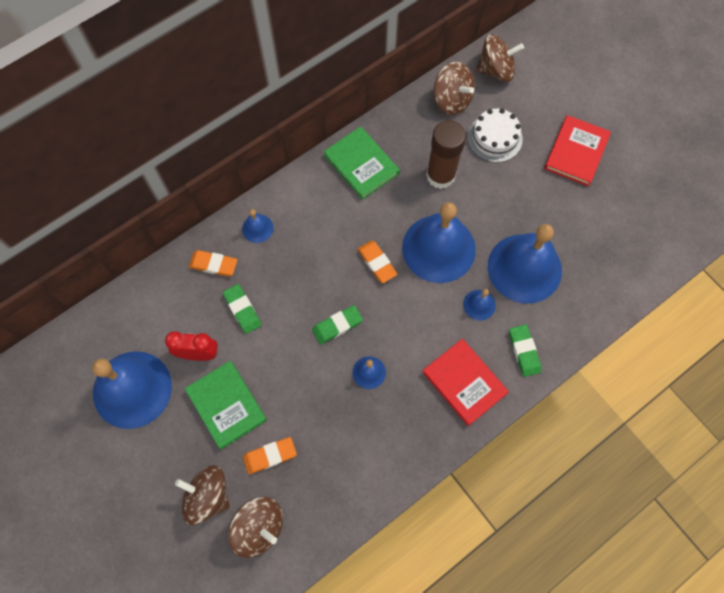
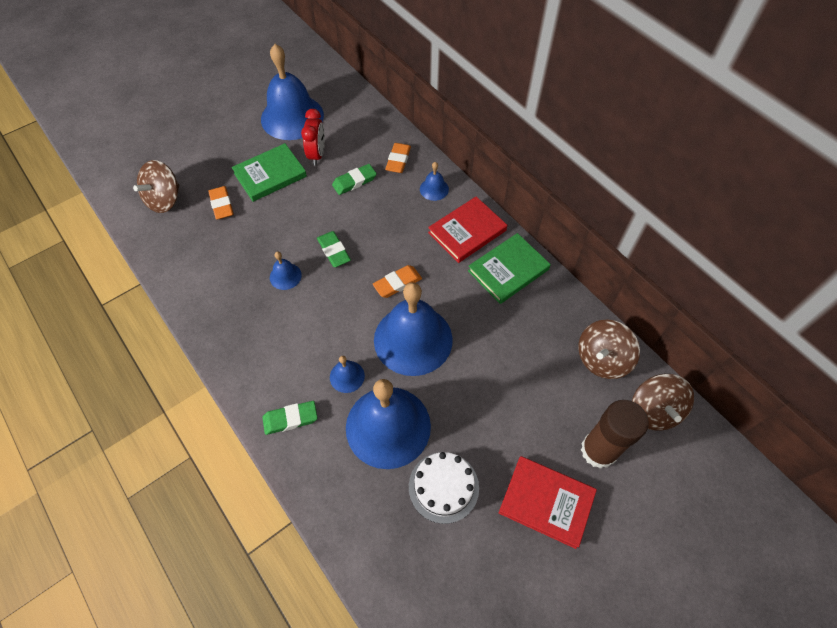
camera: 90 degrees right, 10 degrees down
(208, 496) = (197, 167): brown spinning top -> none
(440, 175) = (501, 344): brown glue stick -> brown glue stick (598, 450)
(464, 382) = (264, 358): red book -> red book (467, 231)
(494, 138) = (556, 404): white cake -> white cake (443, 487)

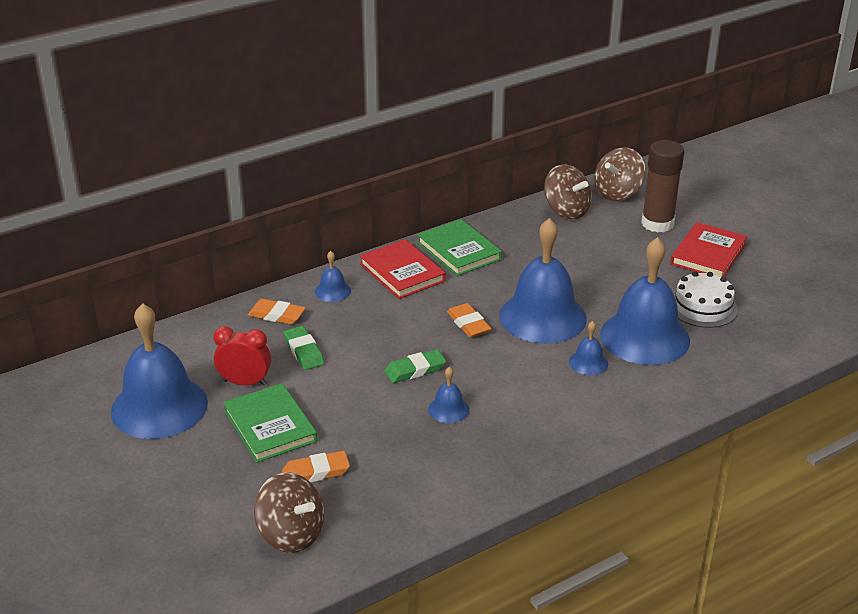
camera: 85 degrees left, 25 degrees down
(290, 419) = (641, 403): green eraser -> none
(654, 411) = (617, 193): brown spinning top -> brown spinning top turned 135 degrees clockwise

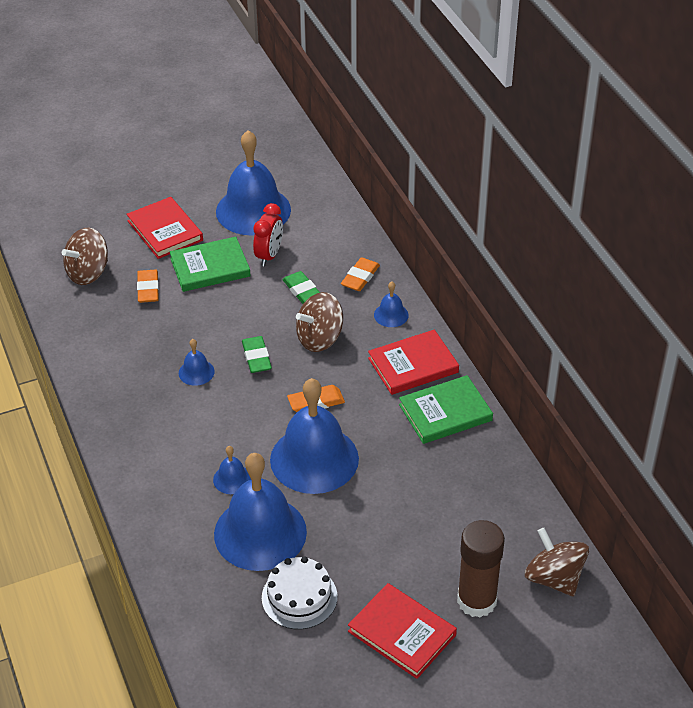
camera: 100 degrees right, 10 degrees up
(201, 477) = (165, 231): none -> red book
(304, 351) = (302, 291): green eraser -> green eraser turned 75 degrees clockwise
(566, 211) = (516, 519): brown spinning top -> brown spinning top (320, 339)

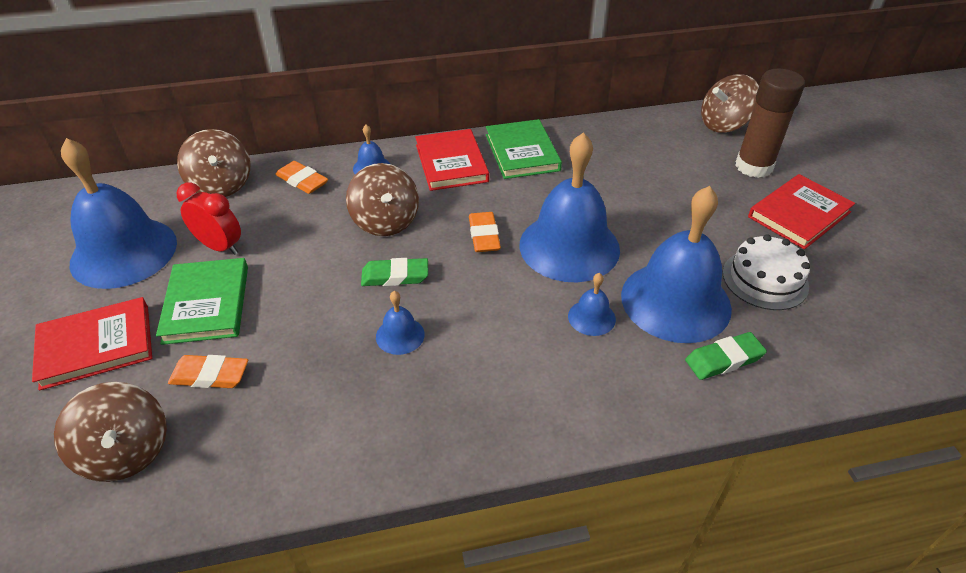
camera: 80 degrees left, 0 degrees up
(302, 291) = (300, 226): green eraser -> green eraser (724, 359)
(342, 233) = (221, 185): none -> brown spinning top

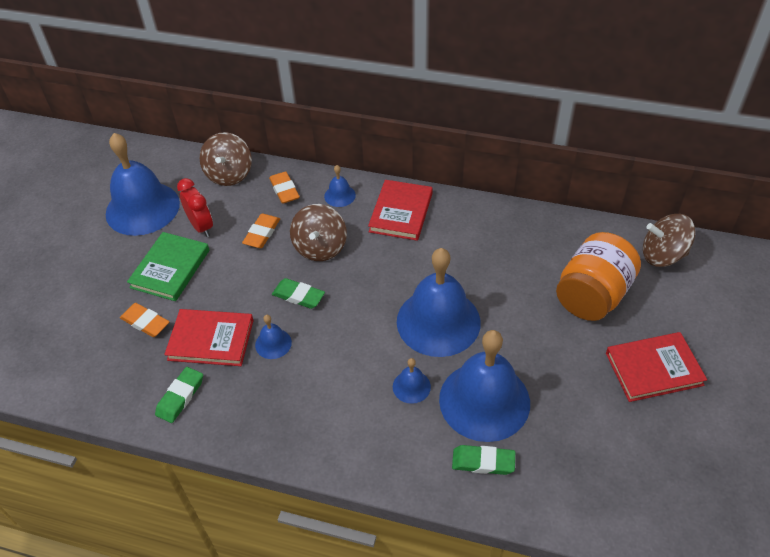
camera: 30 degrees right, 5 degrees up
(96, 346) = (94, 273): red book -> red book (211, 340)
(126, 452) = (76, 353): brown spinning top -> none
(318, 442) = (180, 397): none -> green eraser
(484, 235) = (381, 287): orange eraser -> orange eraser (262, 233)
(522, 152) = (463, 222): green book -> none
(694, 174) = (592, 295): none -> orange jar
(753, 166) = (653, 308): brown glue stick -> none
(765, 279) = (571, 413): white cake -> none

